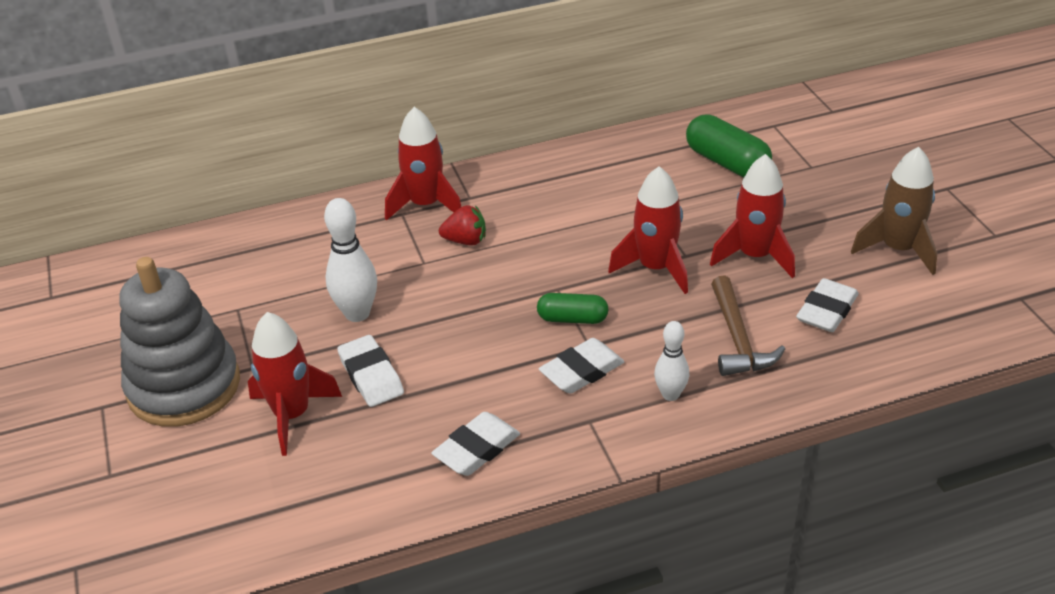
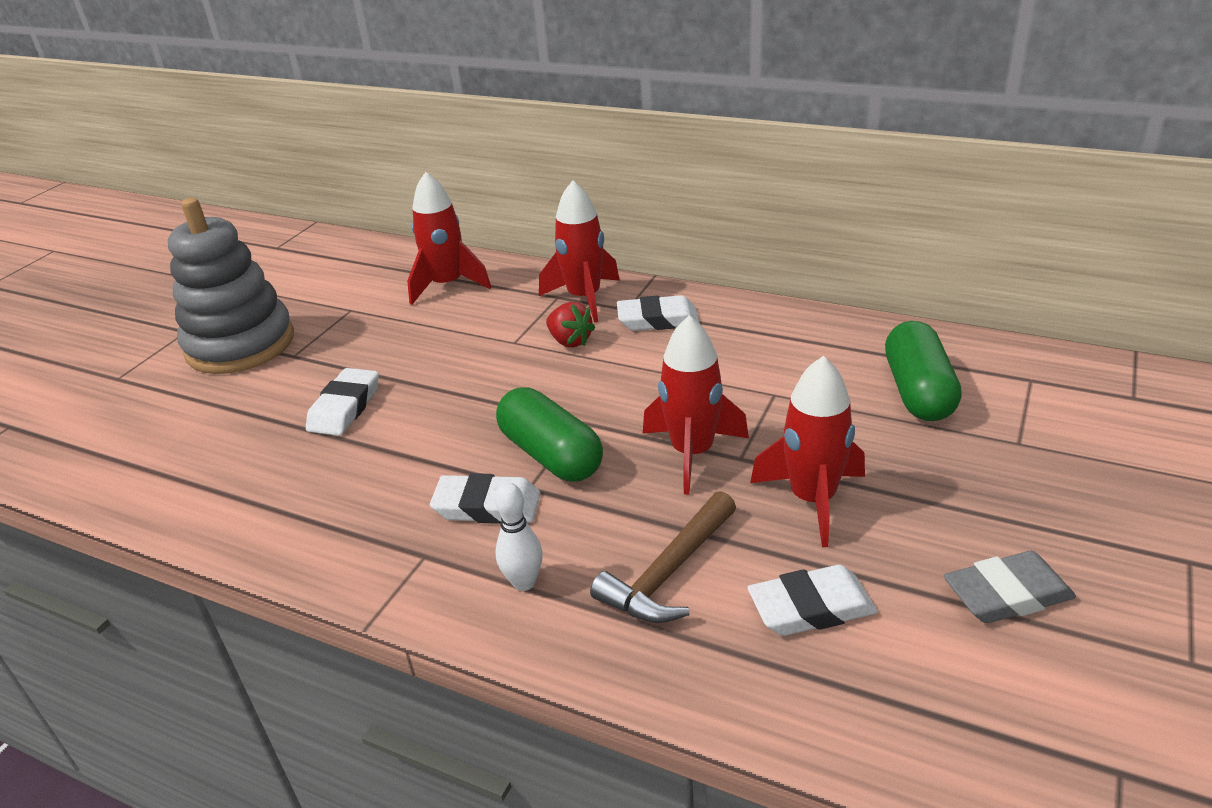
camera: 45 degrees right, 5 degrees down
(292, 415) = (258, 405): red rocket -> red rocket (447, 285)
(357, 313) = (411, 355): white bowling pin -> none
(477, 449) = (313, 516): white eraser -> white eraser (658, 320)
(572, 319) = (551, 455): green capsule -> green capsule, size x1.60
(898, 249) = (1007, 594): brown rocket -> grey eraser

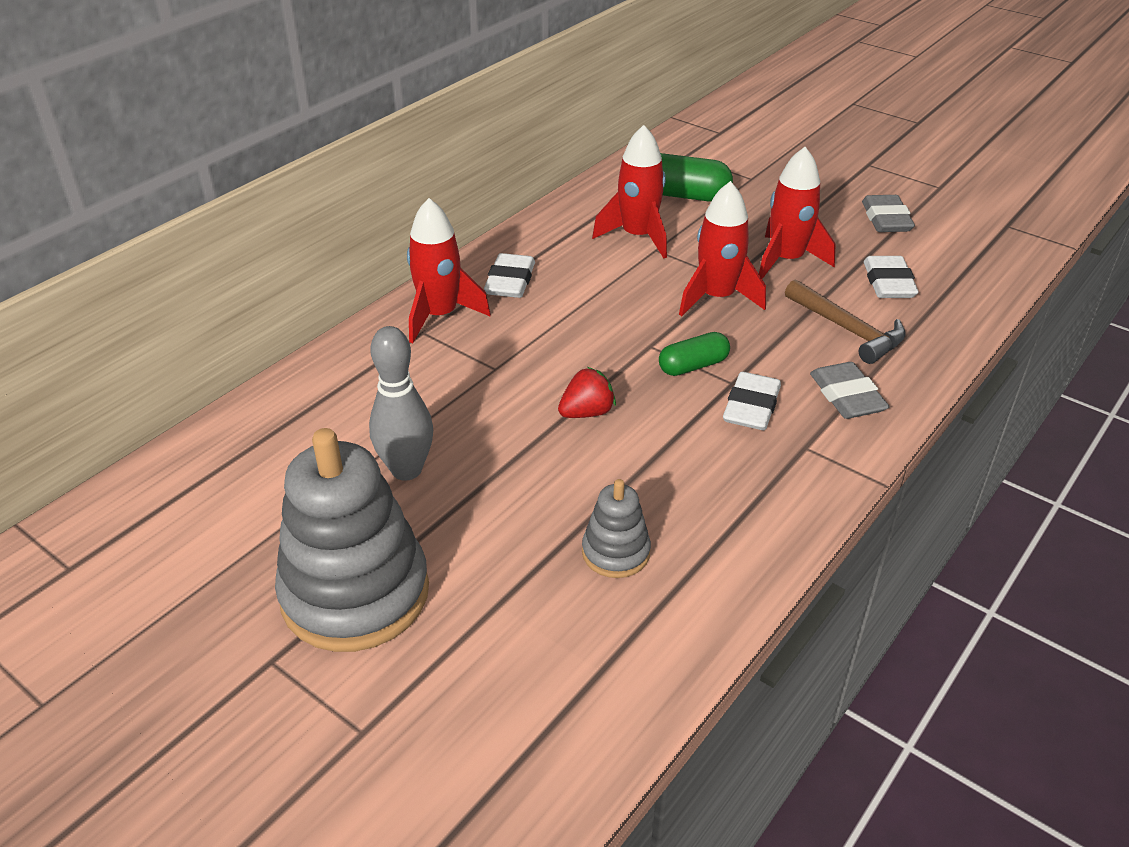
camera: 80 degrees left, 5 degrees up
(270, 452) = (615, 552): none -> grey stacking toy
(345, 407) = (556, 494): white eraser -> none
(372, 332) = (406, 470): none -> grey bowling pin
(447, 285) = (336, 404): red rocket -> red rocket (638, 237)
(524, 582) = (847, 396): white bowling pin -> grey eraser
(551, 455) = (693, 366): green capsule -> green capsule, size x0.63
(570, 341) = (516, 334): red strawberry -> red strawberry (587, 412)

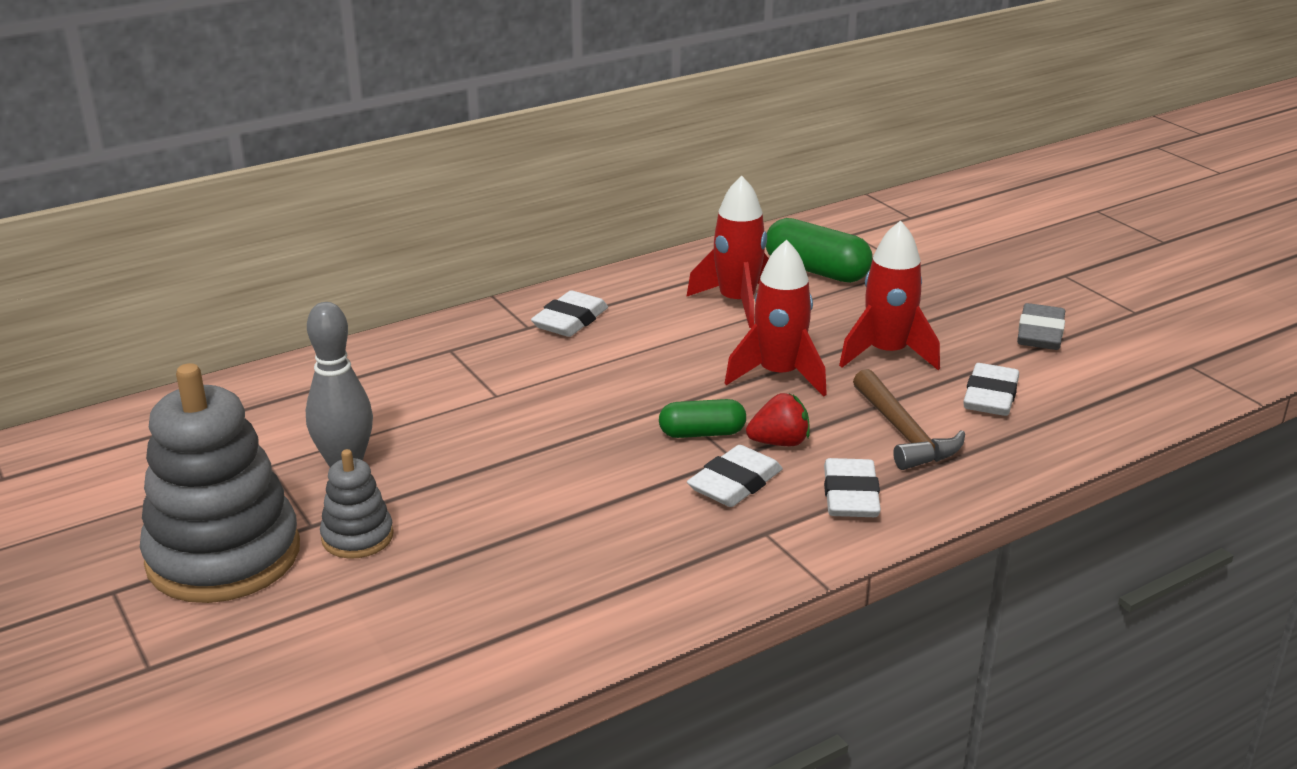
camera: 20 degrees right, 10 degrees down
(439, 316) = (477, 338): red rocket -> none
(587, 412) = (557, 453): red strawberry -> red strawberry (779, 442)
(615, 552) = (491, 581): grey stacking toy -> grey stacking toy (357, 537)
(847, 396) = (850, 495): grey eraser -> white eraser

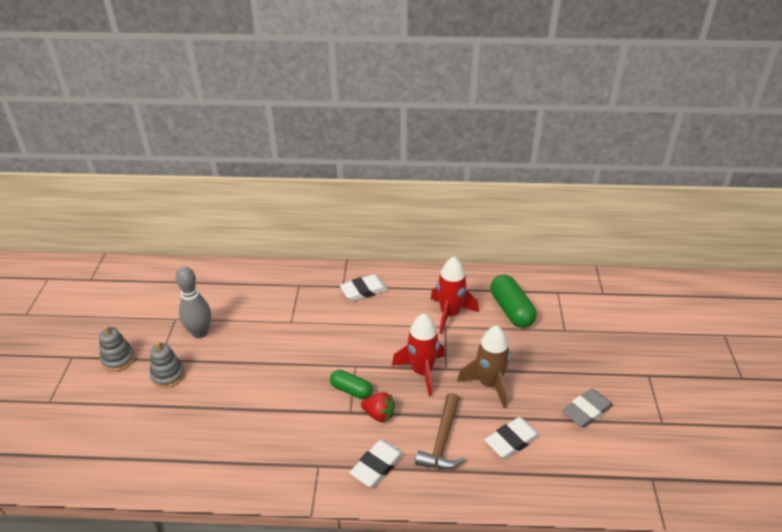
camera: 35 degrees right, 10 degrees up
(224, 556) = (118, 359): grey stacking toy -> grey stacking toy, size x0.48
(735, 483) = (334, 429): white eraser -> none
(887, 353) = (489, 384): red rocket -> brown rocket

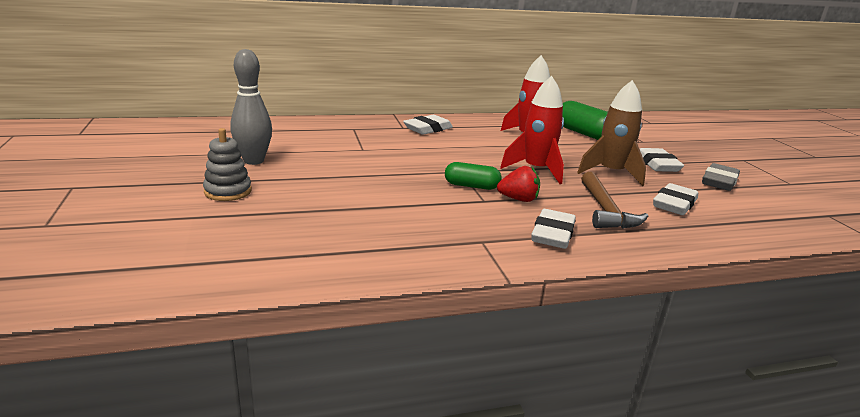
camera: 20 degrees left, 15 degrees down
(118, 359) = (147, 184): grey stacking toy -> none
(546, 374) = (657, 164): none -> white eraser

